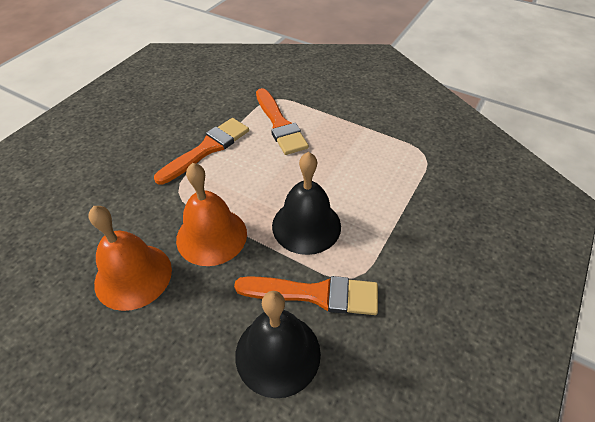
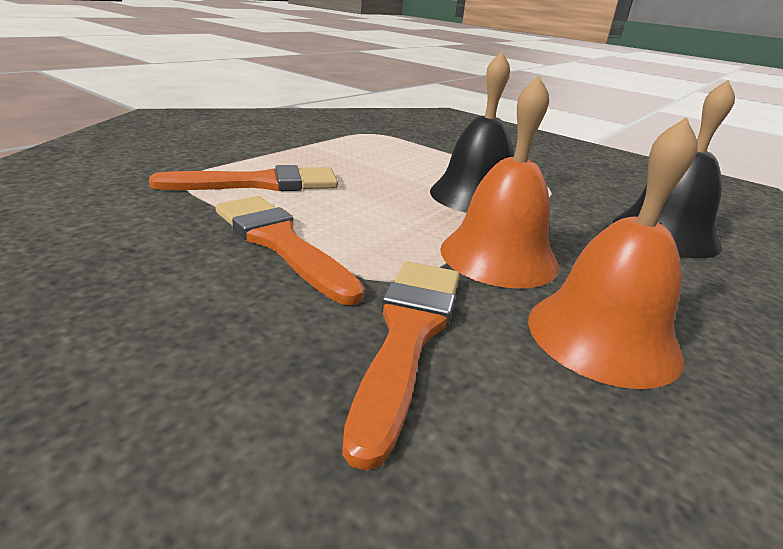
camera: 85 degrees left, 20 degrees down
(315, 294) = (577, 206): orange brush -> orange brush (408, 336)

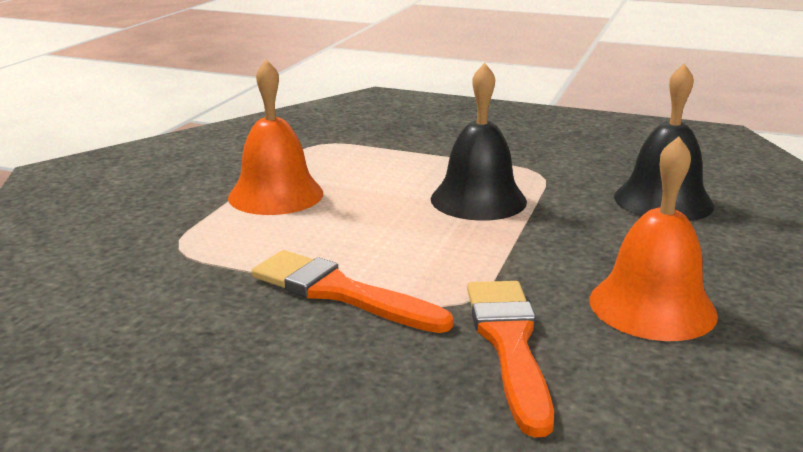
camera: 15 degrees left, 5 degrees down
(259, 183) = (260, 235): orange brush -> none
(498, 256) = (537, 258): orange bell -> orange bell (276, 195)

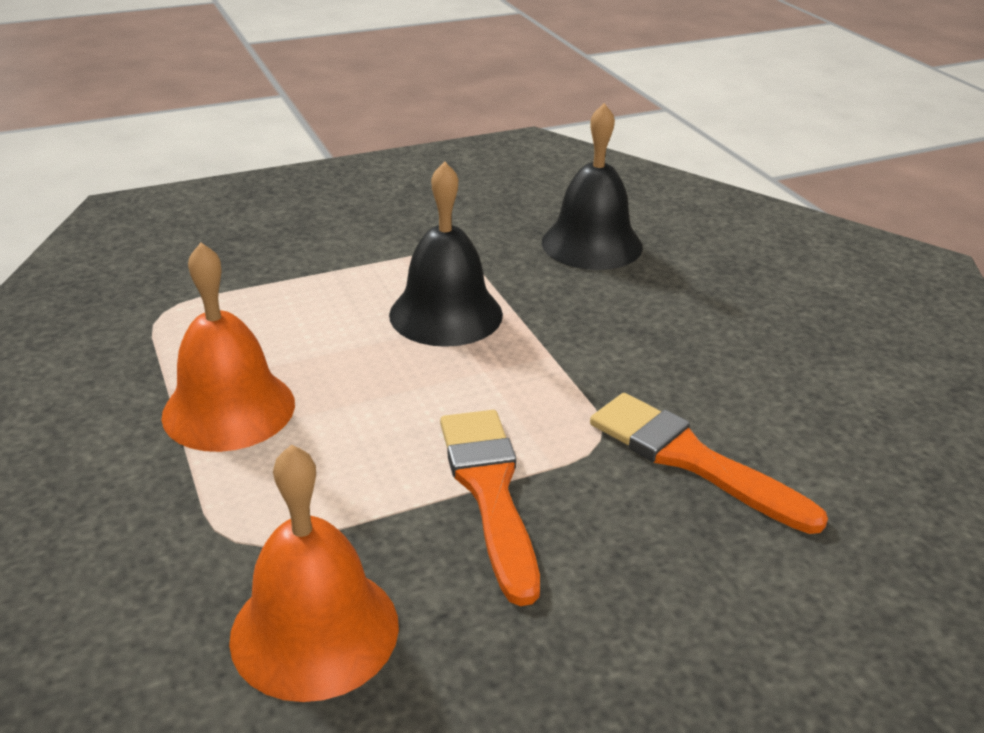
camera: 45 degrees left, 10 degrees up
(340, 292) = (490, 491): orange brush -> orange brush turned 90 degrees clockwise
(652, 306) = (727, 362): orange bell -> orange bell (314, 630)

